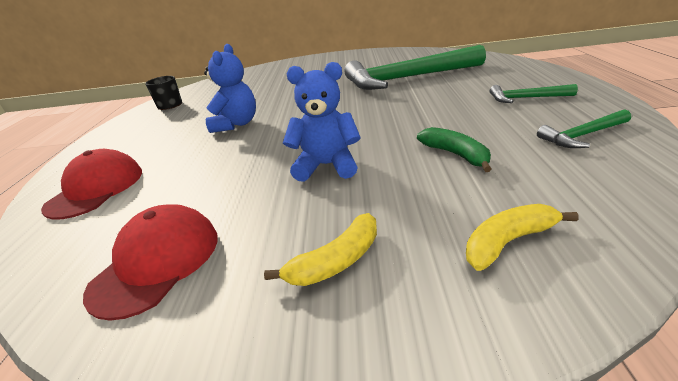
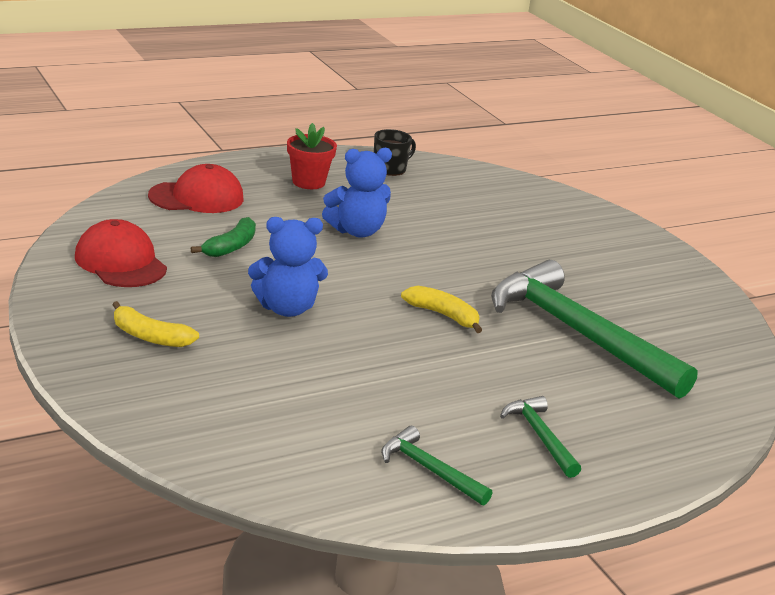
camera: 55 degrees right, 5 degrees down
(147, 133) = (308, 182): none -> red flower pot
(157, 262) = (120, 262): red cap -> red cap turned 120 degrees counterclockwise
(326, 166) = (286, 308): blue teddy bear -> blue teddy bear turned 105 degrees clockwise
(455, 154) = (343, 383): green banana -> green banana (231, 246)
(507, 242) = (202, 412): yellow banana -> yellow banana (443, 315)

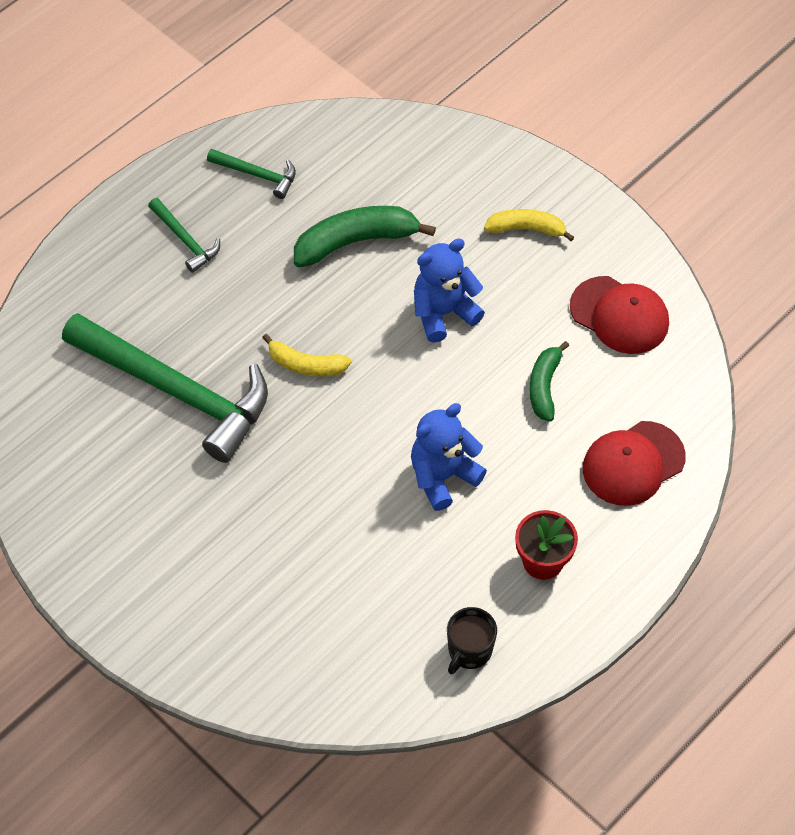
camera: 165 degrees right, 30 degrees up
(343, 380) = (355, 242): none -> green banana

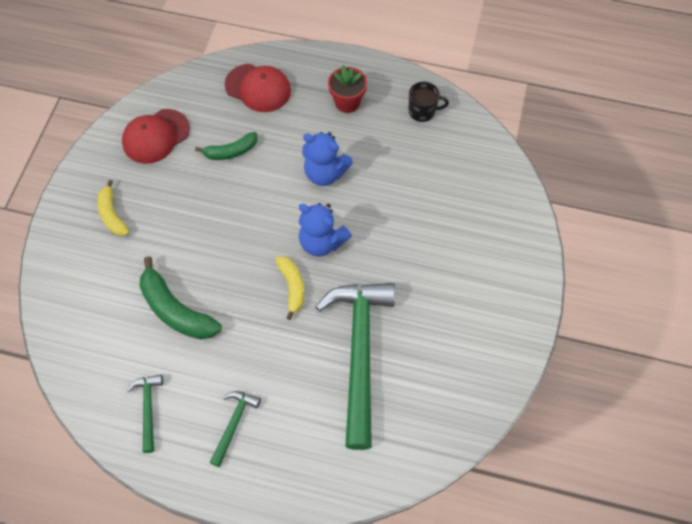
camera: 120 degrees left, 5 degrees up
(443, 313) = (206, 229): blue teddy bear -> blue teddy bear (321, 242)
(619, 315) = (156, 136): red cap -> red cap turned 135 degrees counterclockwise

